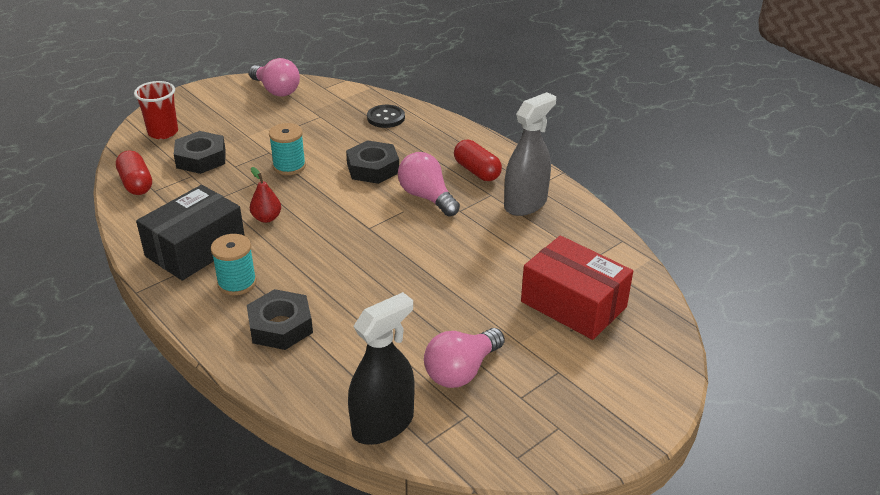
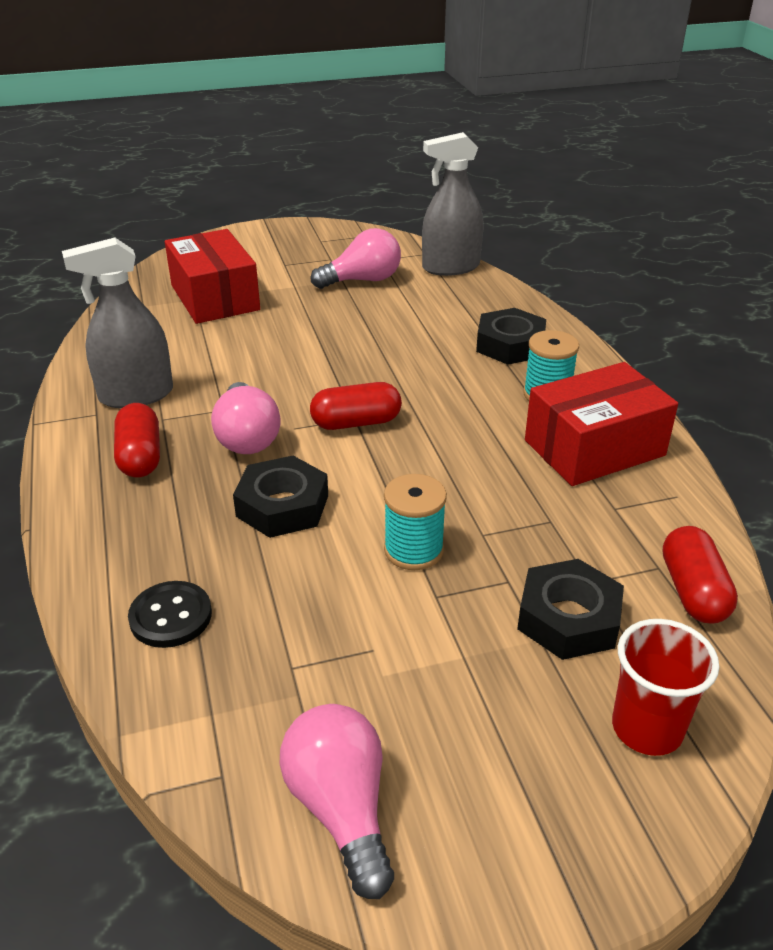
camera: 155 degrees left, 0 degrees up
(195, 249) = (594, 448): black box -> red box
(266, 218) = (484, 466): red pear -> none
(365, 224) = (356, 423): none -> red capsule
(383, 424) = (450, 267): black spray bottle -> grey spray bottle

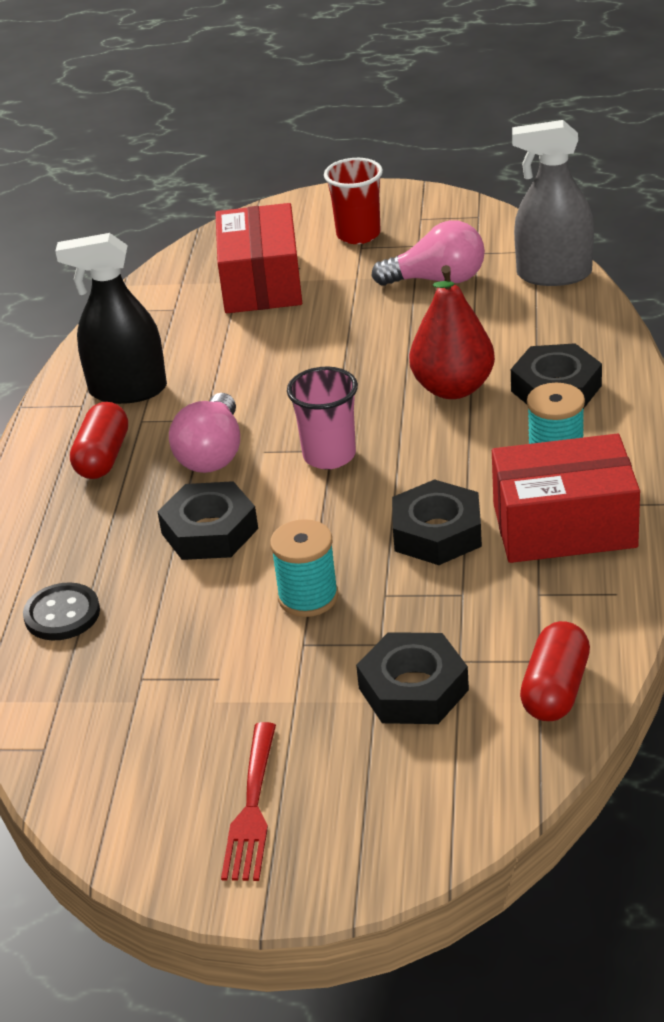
camera: 25 degrees right, 0 degrees up
(136, 395) = (128, 390): grey spray bottle -> black spray bottle
(341, 808) = (123, 794): pink light bulb -> none
(356, 423) = (329, 455): red capsule -> pink cup
(428, 355) = (453, 388): none -> red pear
(491, 786) = (252, 807): none -> red fork
(493, 471) = (437, 533): none -> black nut
(647, 728) = (417, 795): red cup -> red cup (358, 234)

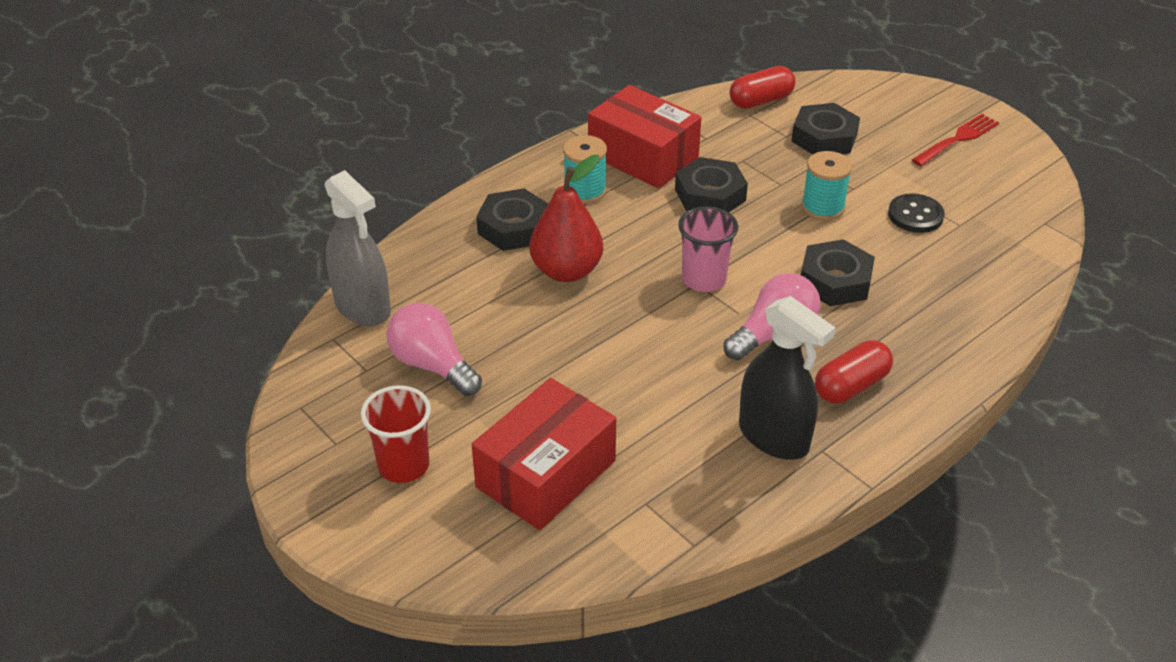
camera: 140 degrees left, 5 degrees up
(62, 614) = (977, 288): black button -> black button (915, 215)

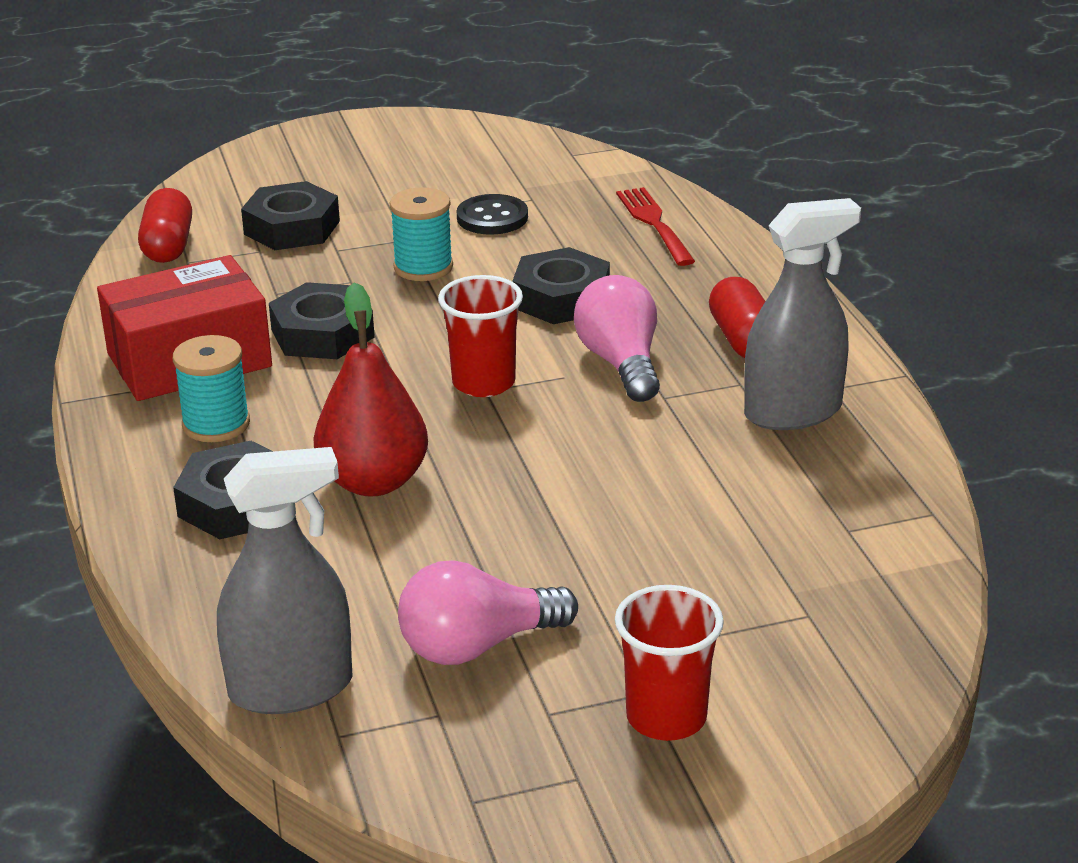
camera: 65 degrees left, 10 degrees down
(545, 473) = (755, 594): red box -> none
(704, 279) = (483, 383): pink cup -> red cup
(773, 437) = (793, 412): black spray bottle -> grey spray bottle
(957, 140) = (384, 154): red fork -> red fork (655, 224)

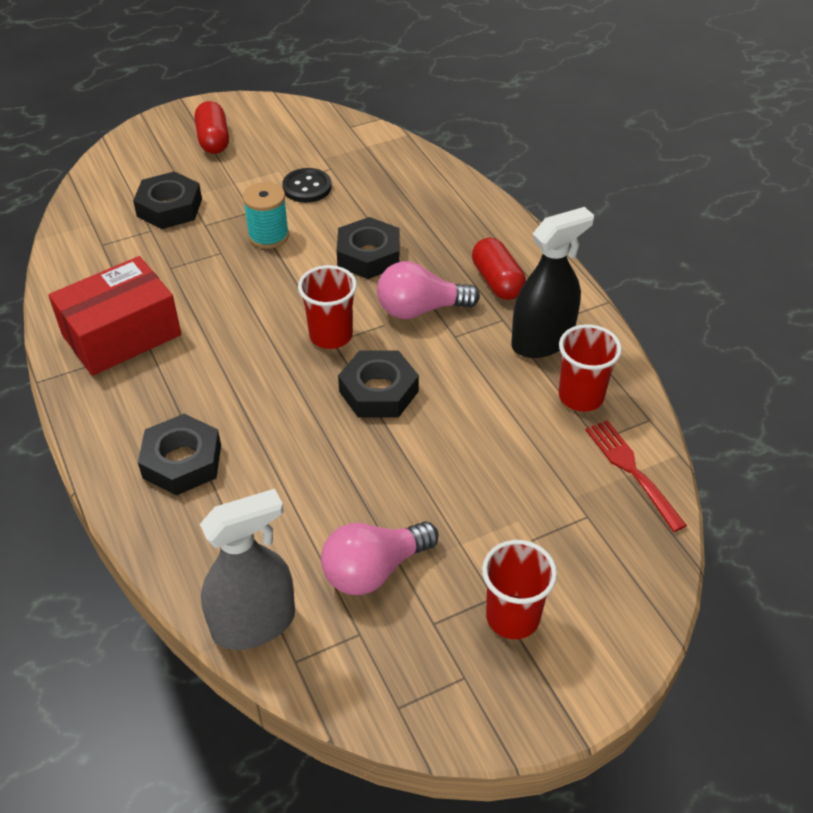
camera: 10 degrees left, 15 degrees up
(168, 246) = (84, 231): red capsule -> red capsule (213, 140)
(216, 424) = (152, 391): turquoise spool -> none
(322, 333) = (210, 302): black nut -> black nut (378, 391)
(373, 481) = (273, 431): red pear -> none
(621, 363) = (420, 309): pink light bulb -> pink light bulb turned 75 degrees counterclockwise
(655, 224) = (418, 184): red fork -> red fork (633, 471)
(793, 412) = (542, 341): grey spray bottle -> black spray bottle
(834, 479) = (581, 396): none -> red cup

